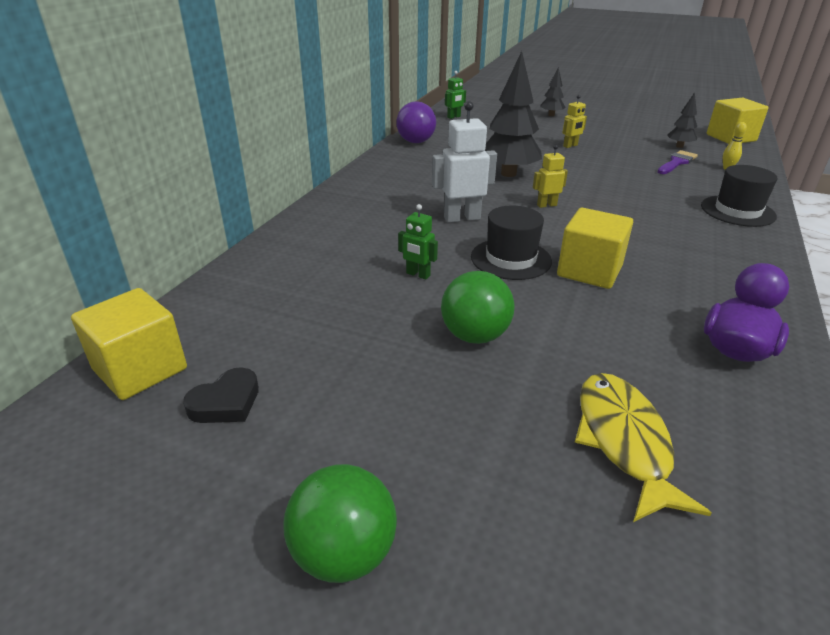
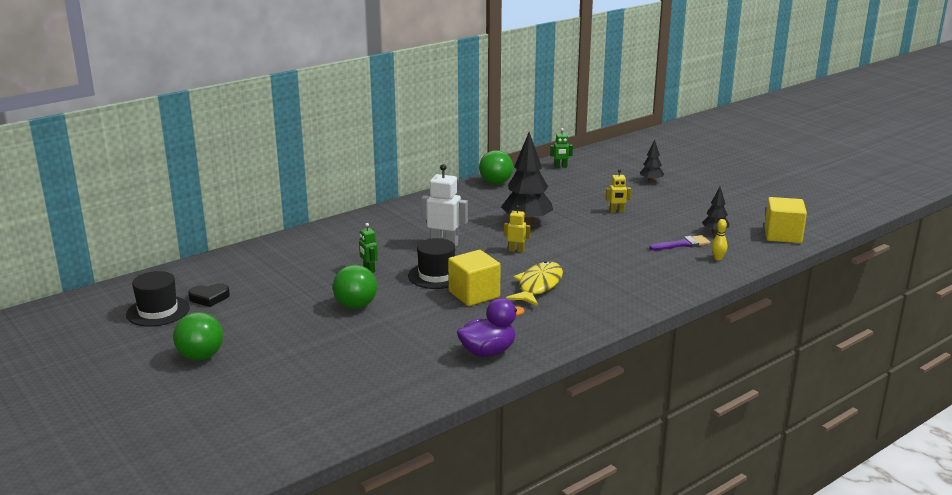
camera: 30 degrees right, 10 degrees down
(140, 369) = (187, 275): yellow cube -> none
(416, 142) = (496, 183): purple ball -> green ball
(624, 441) = (361, 363): yellow fish -> yellow fish (538, 286)
(737, 211) = (655, 288): black hat -> black hat (158, 311)

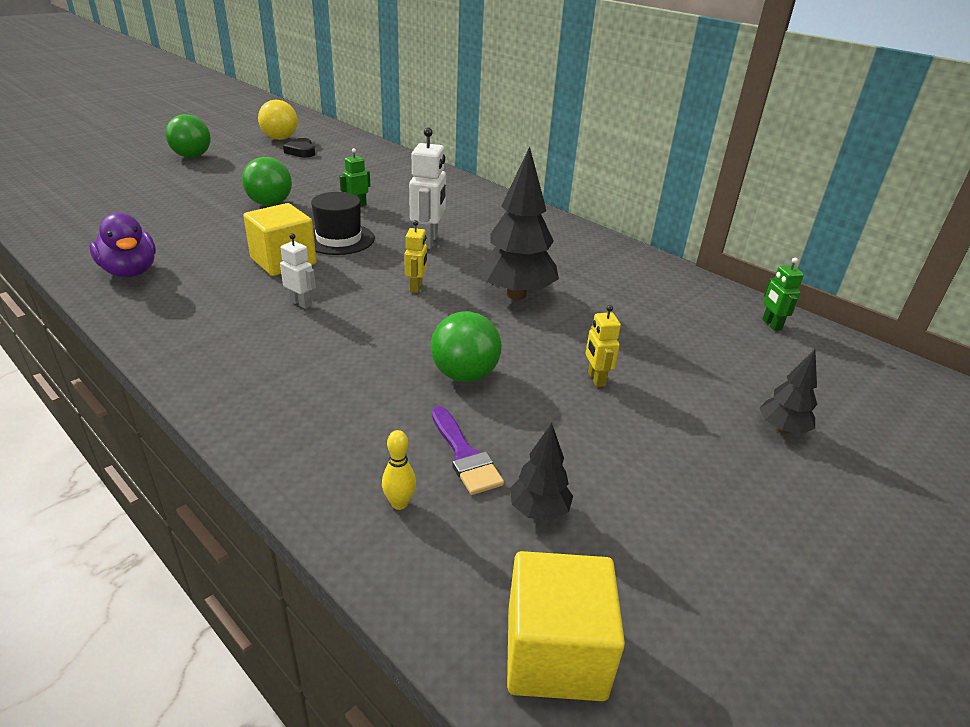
camera: 80 degrees right, 10 degrees up
(158, 311) = (280, 139): black hat -> yellow ball
(496, 183) = (656, 270): green ball -> green ball (464, 375)
(538, 286) = (301, 303): yellow fish -> white robot

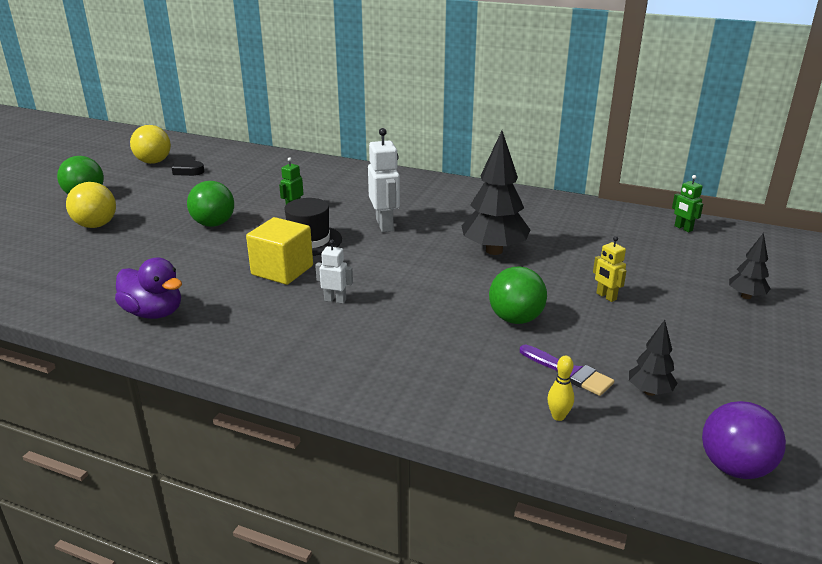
camera: 20 degrees left, 5 degrees down
(172, 183) = (96, 225): none -> yellow ball
(416, 287) = (413, 264): yellow robot -> none
(555, 653) = (734, 467): yellow cube -> purple ball

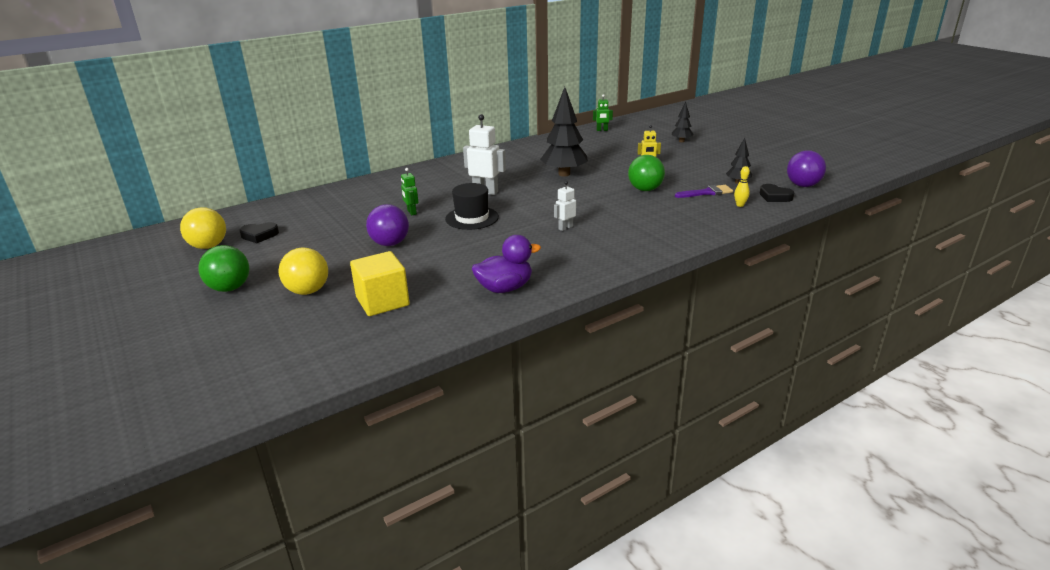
camera: 55 degrees left, 0 degrees up
(214, 224) = (390, 244): green ball -> purple ball
(282, 270) = (503, 235): yellow cube -> yellow cube (382, 301)
(639, 445) = (774, 196): none -> black heart

